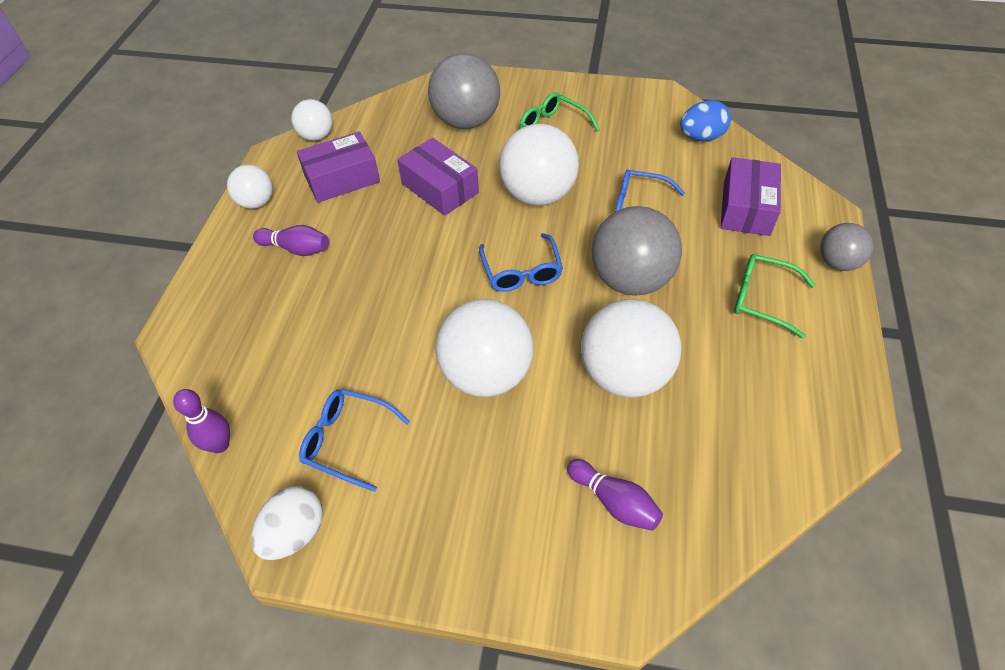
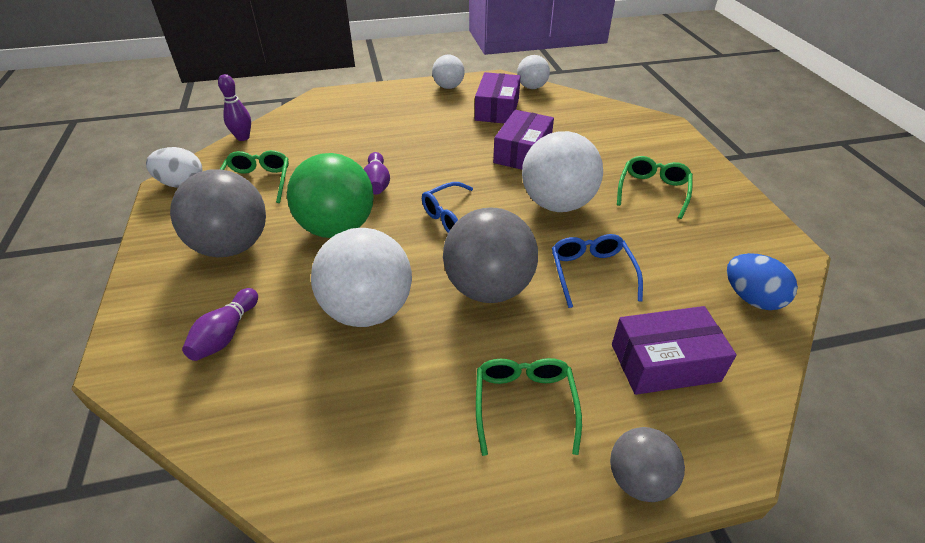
camera: 65 degrees right, 10 degrees down
(296, 249) = (416, 113): purple bowling pin -> purple bowling pin (377, 183)
(342, 179) = (497, 109): purple box -> purple box turned 60 degrees clockwise
(347, 441) = (257, 182): blue glasses -> green glasses
(466, 121) = (614, 143): grey ball -> grey ball (232, 246)
(486, 374) = (337, 228): white ball -> green ball

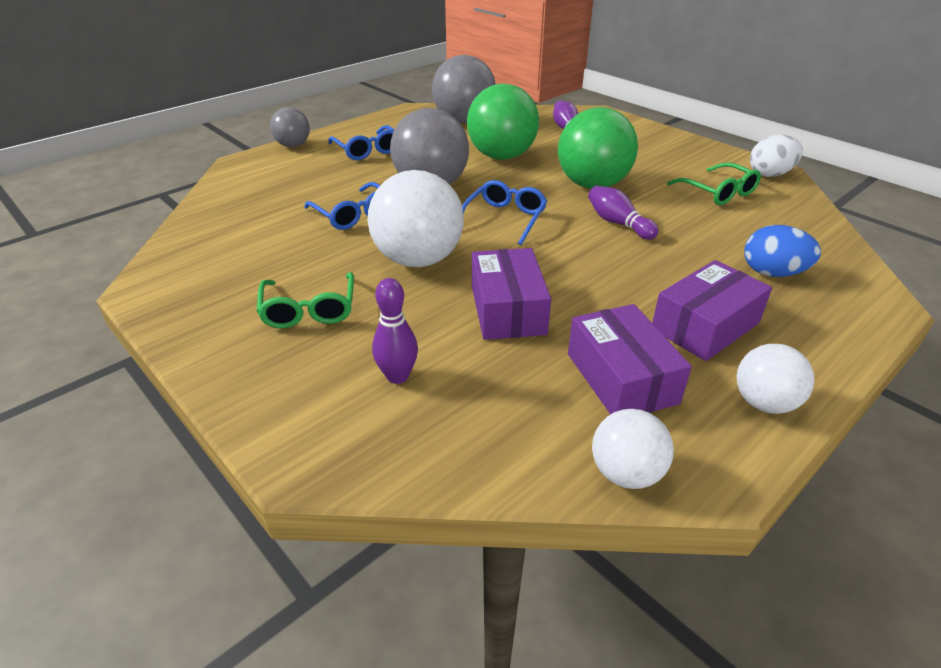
camera: 150 degrees right, 5 degrees down
(232, 246) = (644, 157): grey ball -> grey ball (464, 121)
(243, 137) = (826, 221): purple bowling pin -> purple bowling pin (397, 376)
(368, 310) = (501, 156): white ball -> green ball
(524, 403) = (367, 150): green glasses -> blue glasses
(664, 362) = (282, 184): purple box -> purple box (705, 326)
(751, 298) = (204, 236): blue egg -> blue egg (772, 273)

